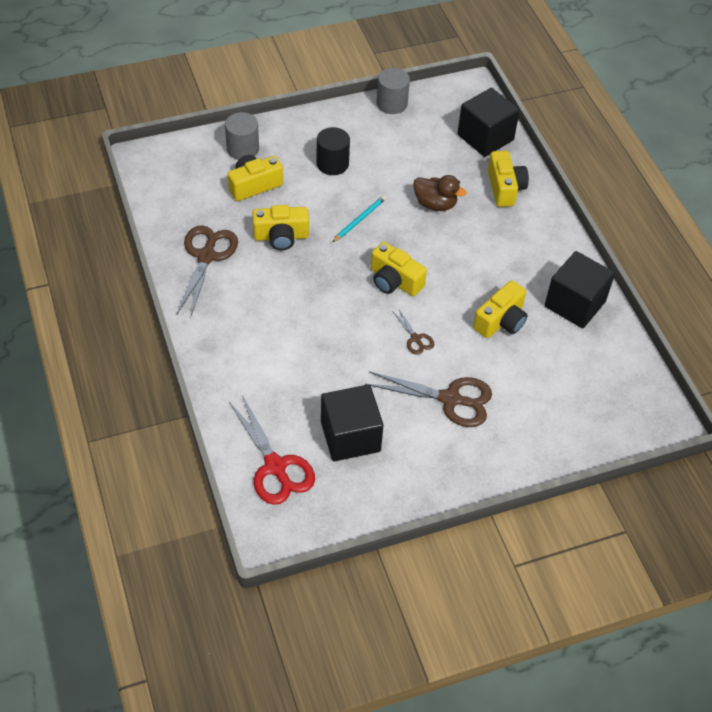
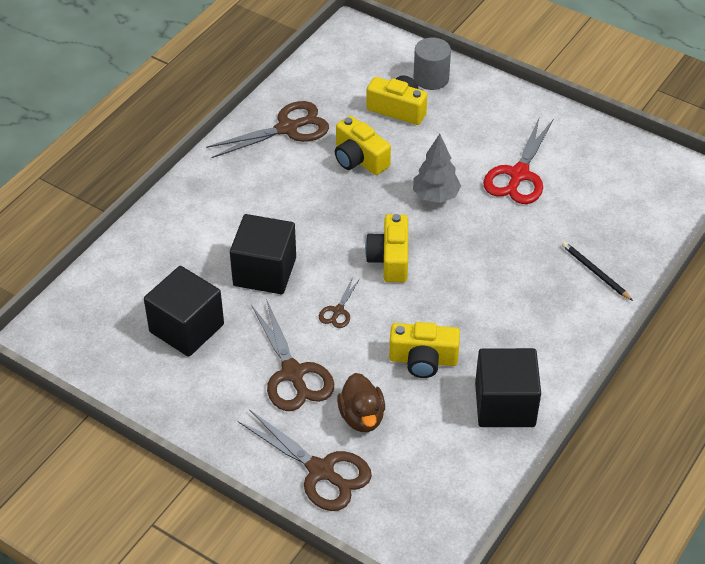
camera: 55 degrees right, 5 degrees down
(275, 467) = (111, 298): red scissors -> red scissors (518, 175)
(332, 164) = (481, 141): black cylinder -> none
(359, 220) = (435, 196): turquoise pencil -> grey tree
(391, 103) = (604, 136): grey cylinder -> none
(435, 204) = (514, 235): brown duck -> brown duck (362, 417)
(485, 137) = (644, 222): black cube -> black cube (264, 271)
(505, 188) = (595, 272): yellow camera -> black pencil
(550, 436) = (321, 471): none -> brown scissors

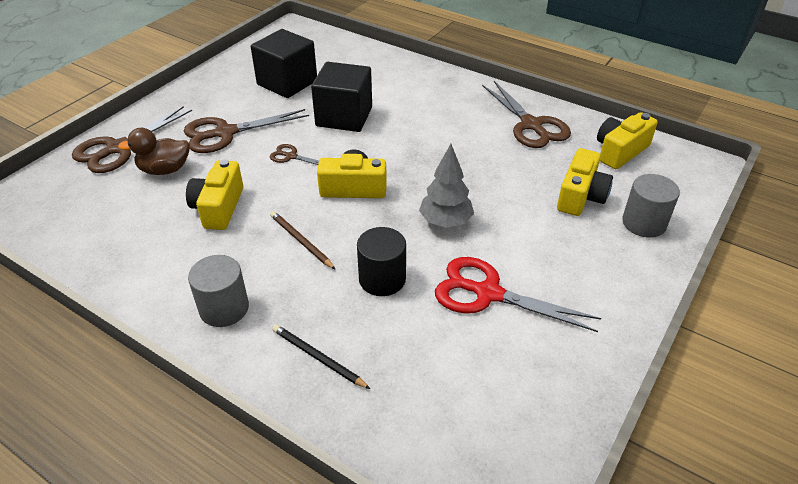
camera: 90 degrees right, 5 degrees down
(359, 159) = (496, 169): yellow camera -> yellow camera (620, 151)
(467, 292) = (301, 241): none -> brown pencil
(505, 404) = (143, 263): black cube -> none
(509, 237) = (382, 279): none -> black cylinder
(553, 336) = (224, 308): none -> grey cylinder
(595, 272) = (318, 358): black pencil -> black pencil turned 105 degrees counterclockwise

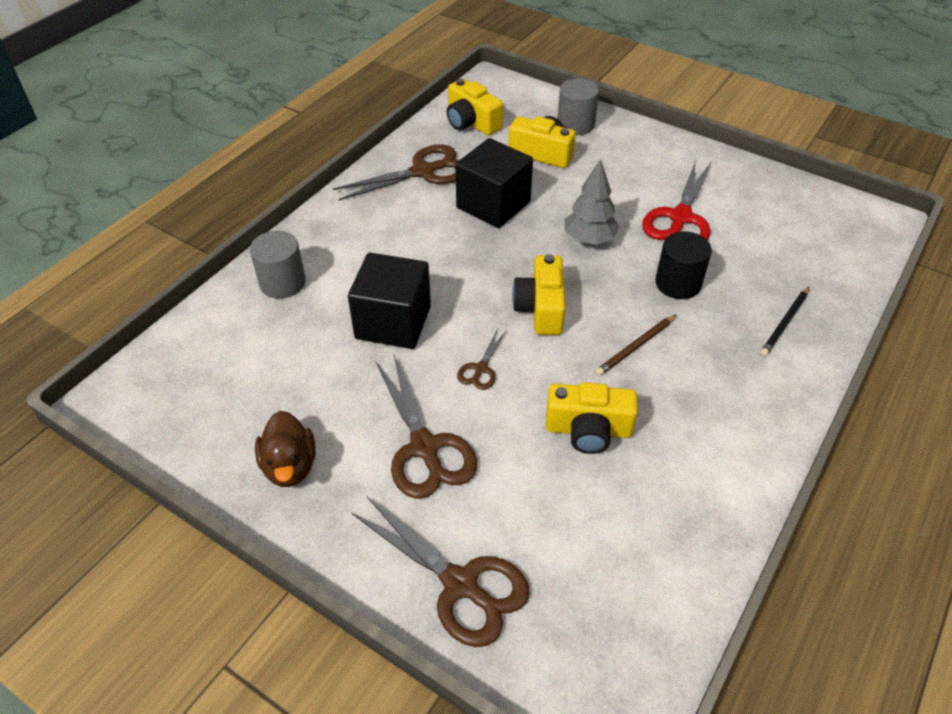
camera: 90 degrees left, 5 degrees up
(165, 170) = (513, 506): brown duck -> brown duck (290, 466)
(224, 308) = (746, 400): grey cylinder -> grey cylinder (282, 283)
(287, 83) = (295, 390): black cube -> black cube (493, 205)

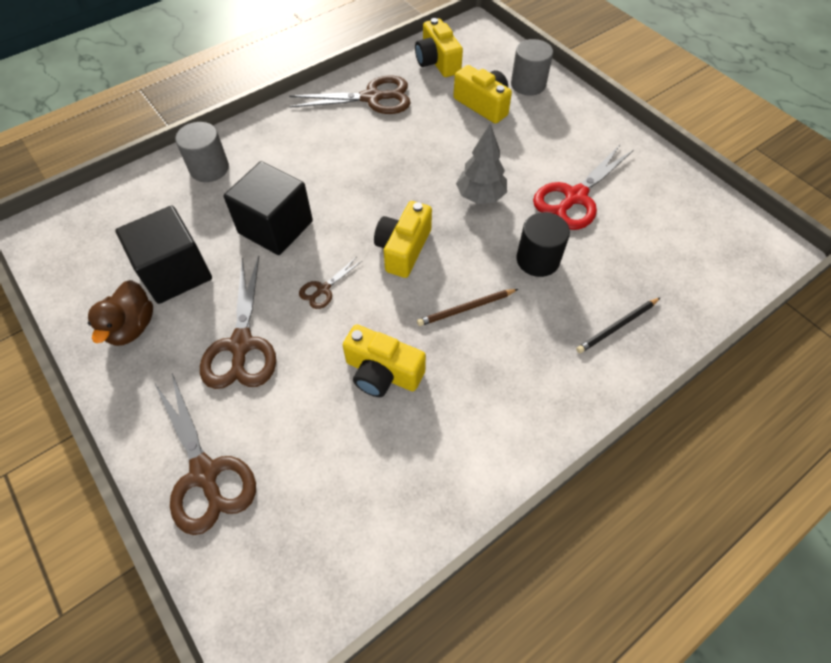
camera: 20 degrees right, 10 degrees up
(493, 205) = (414, 143): black cube -> black cube (175, 272)

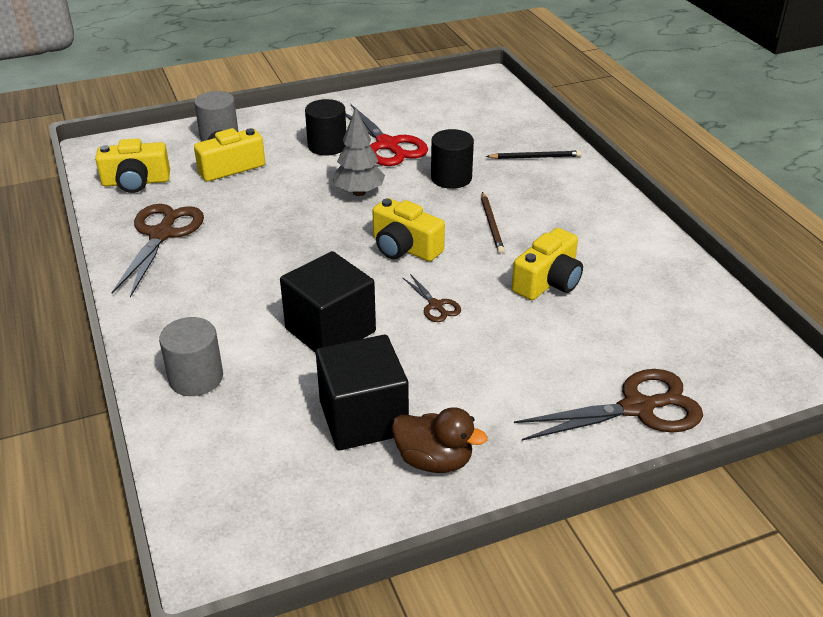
camera: 75 degrees left, 20 degrees down
(241, 345) = (488, 371): brown scissors -> none
(550, 155) = (327, 146): none -> black cylinder
(617, 326) = (535, 157): black pencil -> black pencil turned 75 degrees counterclockwise

